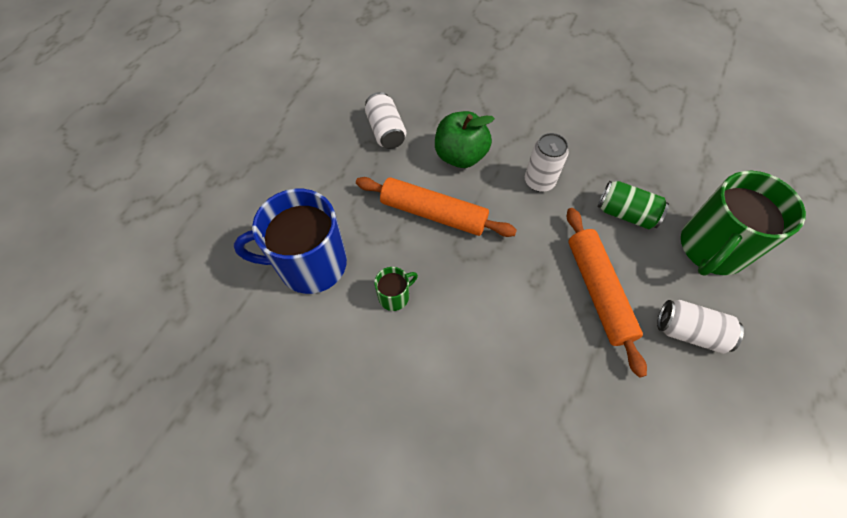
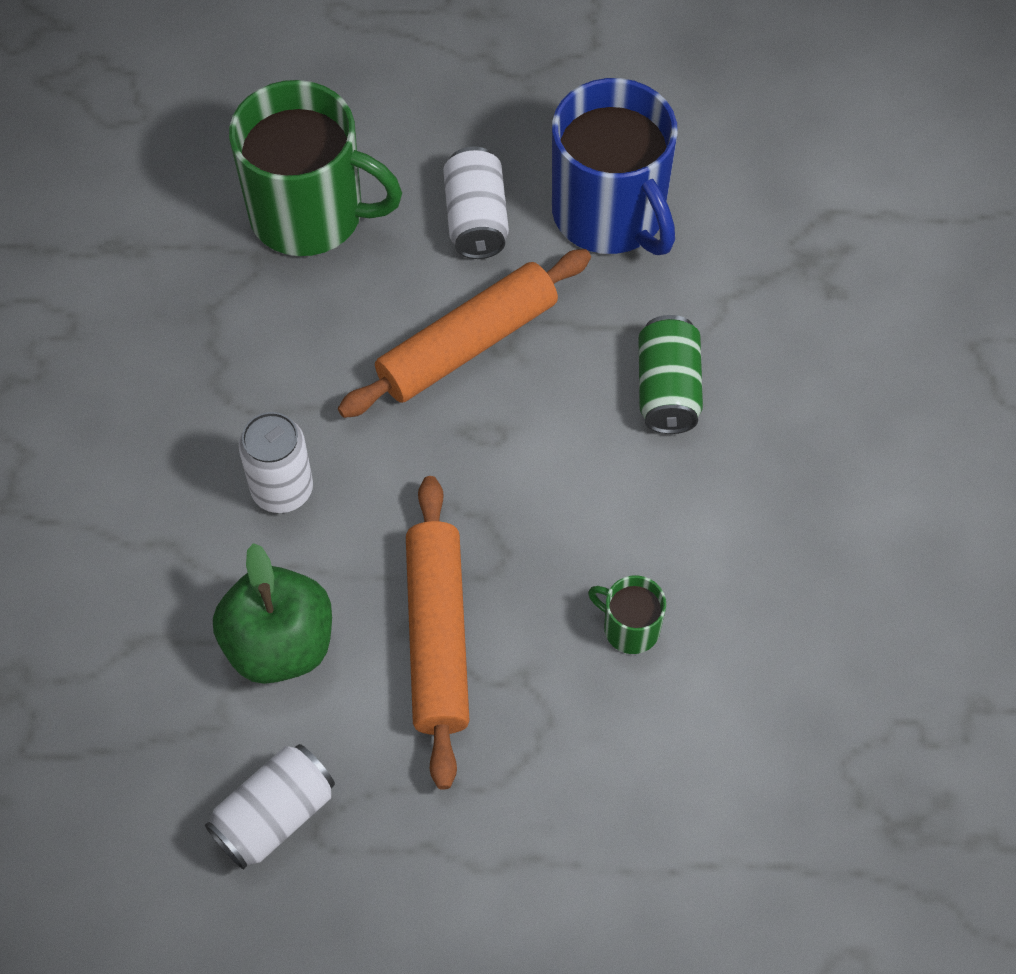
camera: 115 degrees left, 0 degrees up
(310, 264) = (644, 795): blue mug -> blue mug (610, 214)
(626, 213) = (294, 340): green can -> green can (667, 389)

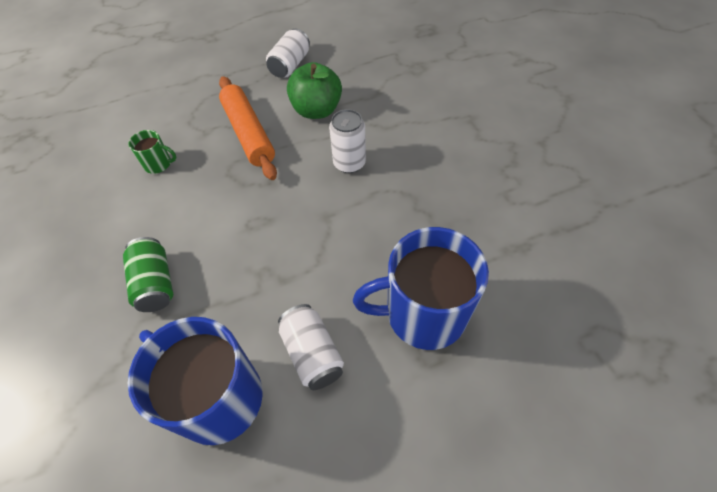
camera: 160 degrees right, 5 degrees down
(310, 214) = (423, 313): green mug -> blue mug
(467, 344) = (285, 266): orange rolling pin -> none

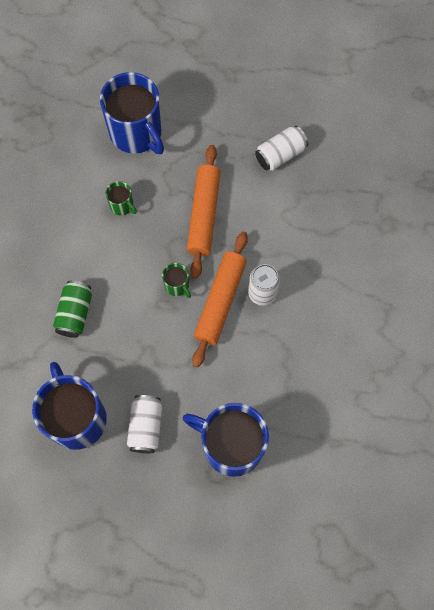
camera: 30 degrees right, 15 degrees up
(143, 106) = (137, 132): none -> blue mug
(259, 199) = (177, 285): none -> green mug
(313, 190) = (220, 301): none -> orange rolling pin
(317, 110) = (271, 222): green apple -> none

